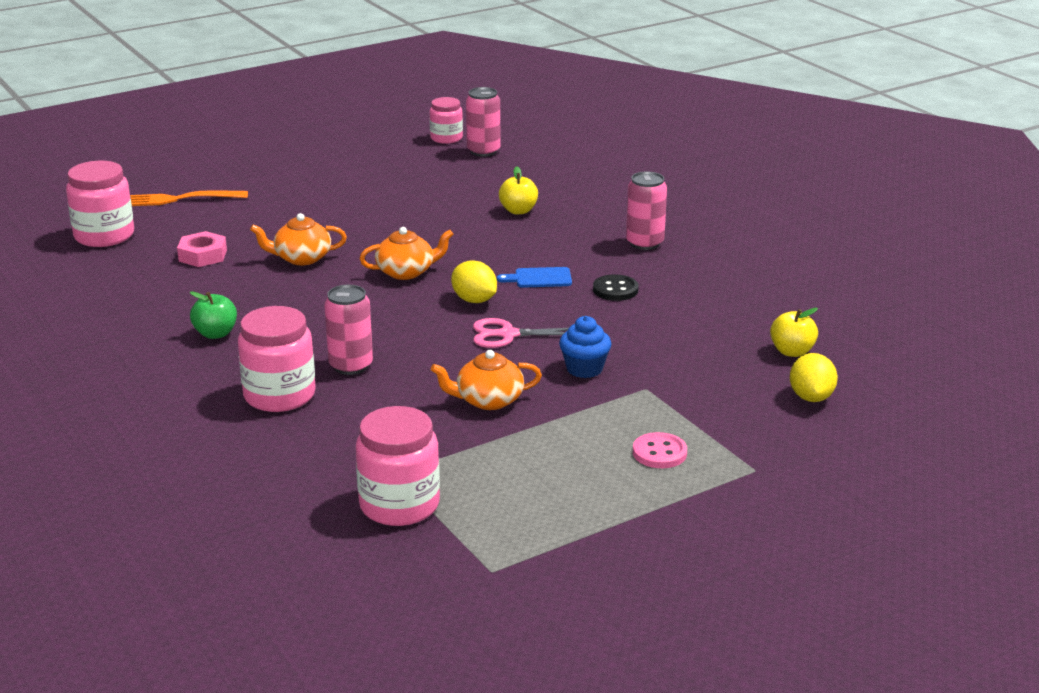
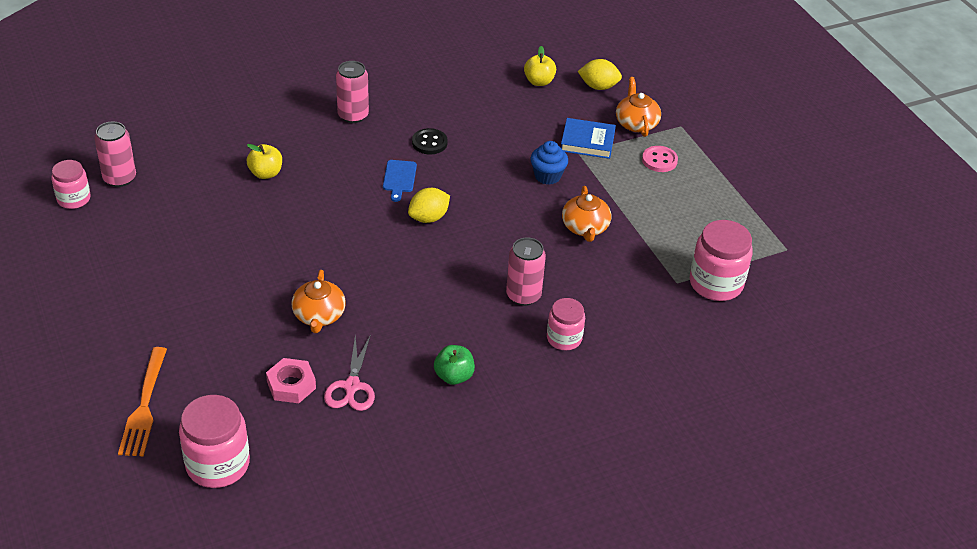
camera: 85 degrees left, 15 degrees up
(279, 395) = (564, 338): pink jar -> pink jar, size x0.62
(406, 272) = (366, 251): orange teapot -> orange teapot (636, 123)
(508, 335) = (489, 206): pink scissors -> pink scissors (352, 386)
(674, 394) = (587, 141): none -> blue book

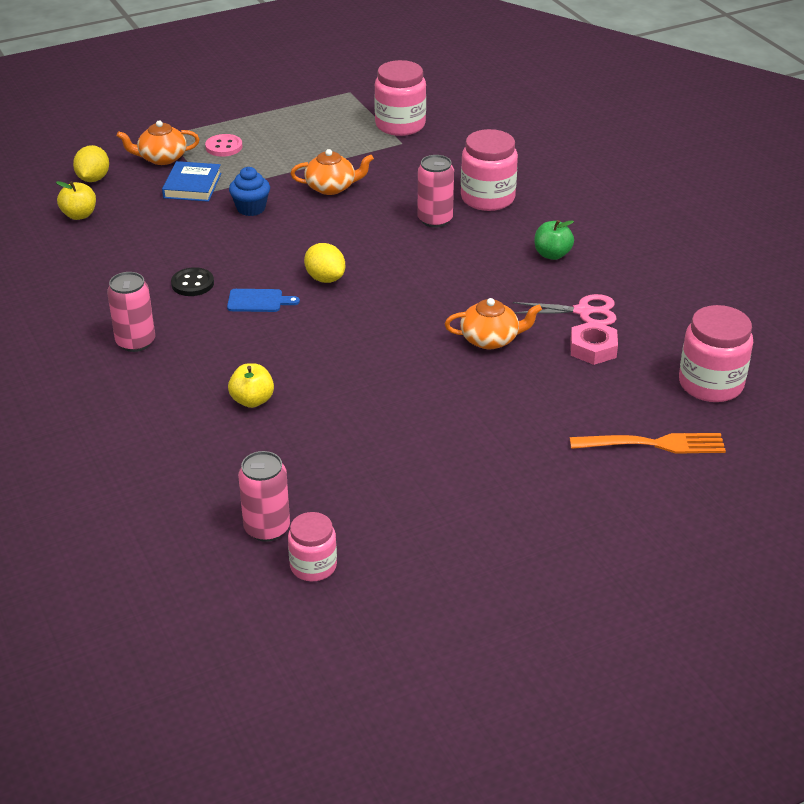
camera: 90 degrees left, 5 degrees down
(564, 338) = (487, 198): pink jar -> pink jar, size x1.60

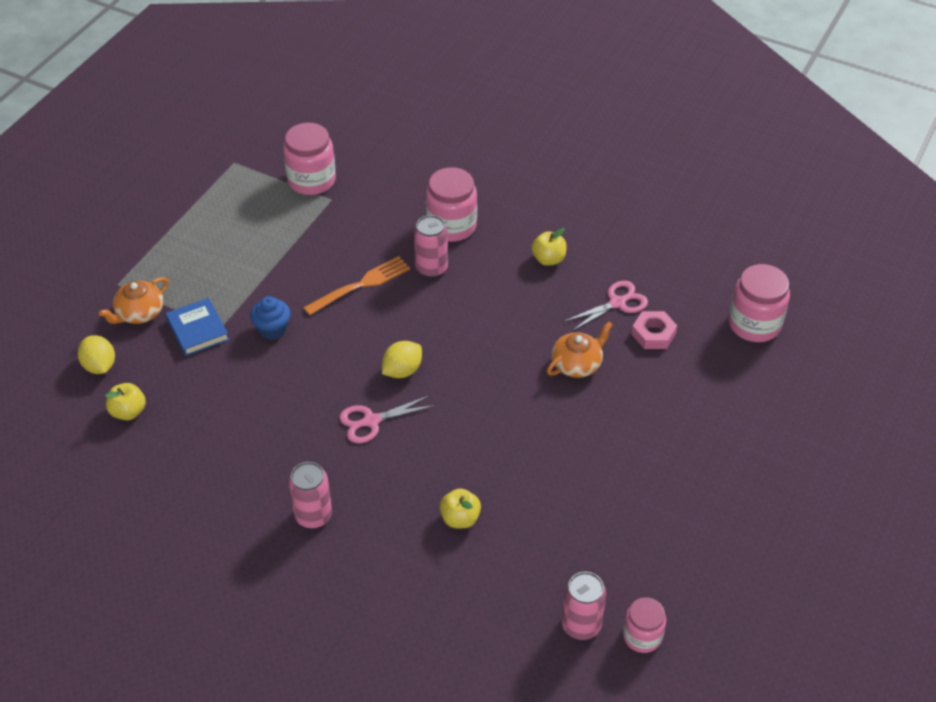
camera: 35 degrees left, 10 degrees up
(192, 284) = (301, 432): black button -> none
(224, 147) = (183, 274): pink button -> none
(258, 301) = (371, 421): blue cutting board -> pink scissors
(325, 278) = (402, 371): yellow lemon -> yellow lemon turned 60 degrees counterclockwise
(331, 187) = (318, 274): orange teapot -> none
(552, 254) = (548, 259): green apple -> yellow apple
(653, 444) = (763, 397): orange fork -> orange fork (361, 285)

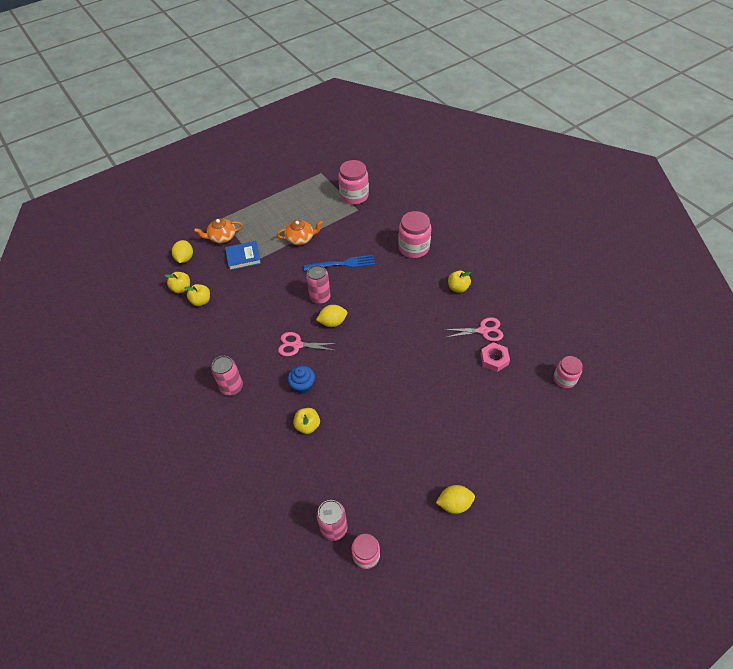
camera: 30 degrees right, 5 degrees up
(175, 418) = (201, 301): none -> yellow apple
(197, 330) = (243, 257): blue book -> blue book turned 75 degrees clockwise
(272, 329) = (280, 271): blue cupcake -> blue cupcake (303, 385)
(361, 285) = (342, 264): orange fork -> blue fork
(431, 268) = (387, 268): pink can -> pink can (320, 297)
(577, 364) = (435, 359): orange teapot -> orange teapot (300, 239)
(712, 528) = (454, 503): none -> yellow lemon
(754, 324) = (564, 379): pink jar -> pink jar, size x0.62

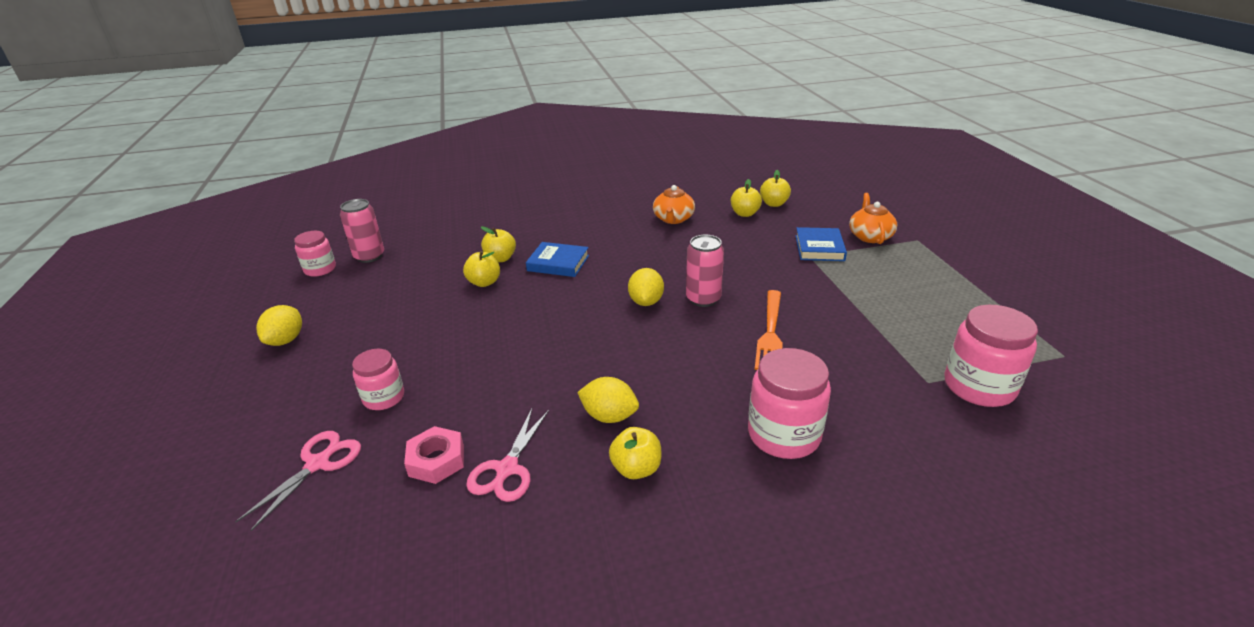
camera: 110 degrees right, 20 degrees down
(185, 258) = (831, 209): yellow lemon -> yellow lemon (609, 416)
(232, 387) = (596, 221): pink can -> none
(297, 345) = (625, 268): pink scissors -> pink scissors (318, 464)
(300, 239) = (850, 301): orange teapot -> orange teapot (673, 219)
(303, 385) = (558, 263): blue cupcake -> blue book
(342, 264) = (770, 333): blue fork -> orange fork
(342, 419) = (484, 282): none -> yellow apple
(564, 379) = (299, 555): pink jar -> pink jar (384, 398)

